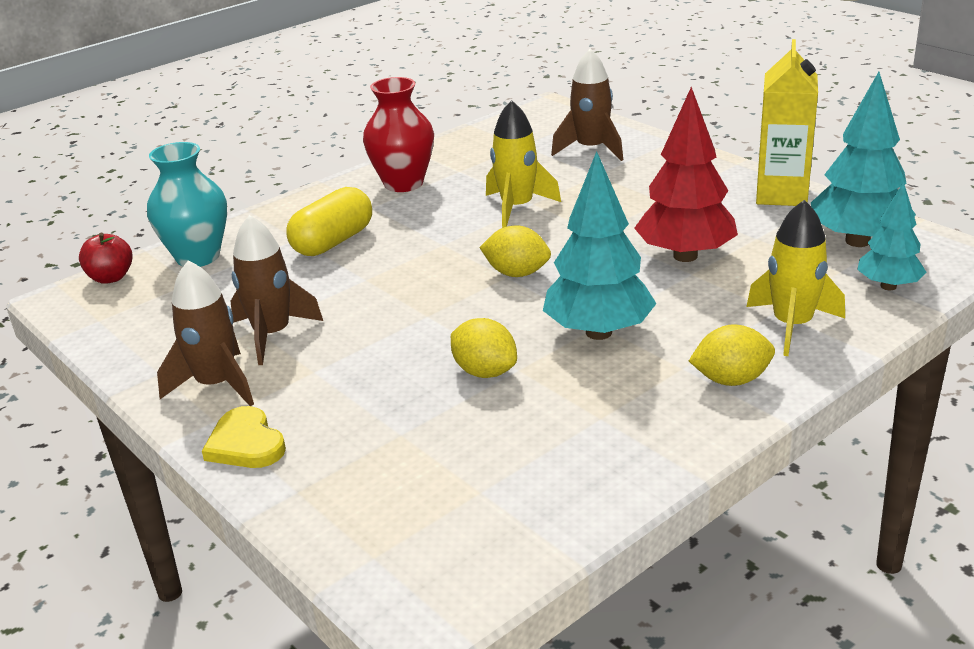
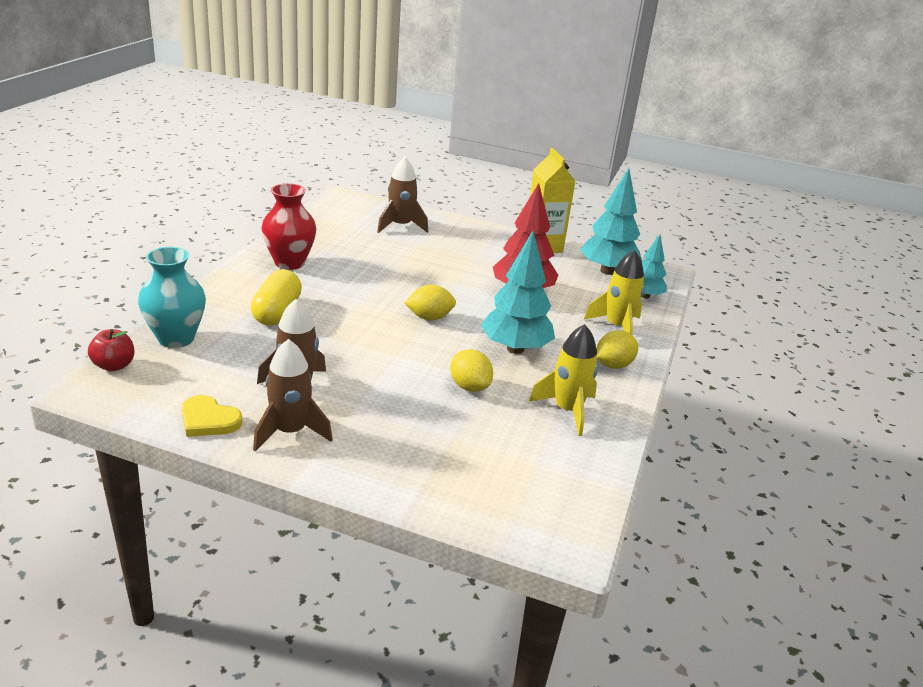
camera: 35 degrees left, 0 degrees up
(246, 443) = (354, 468): yellow heart -> yellow heart (208, 420)
(485, 372) = (469, 386): yellow lemon -> yellow lemon turned 45 degrees clockwise
(517, 208) = (388, 272): yellow rocket -> yellow rocket (567, 410)

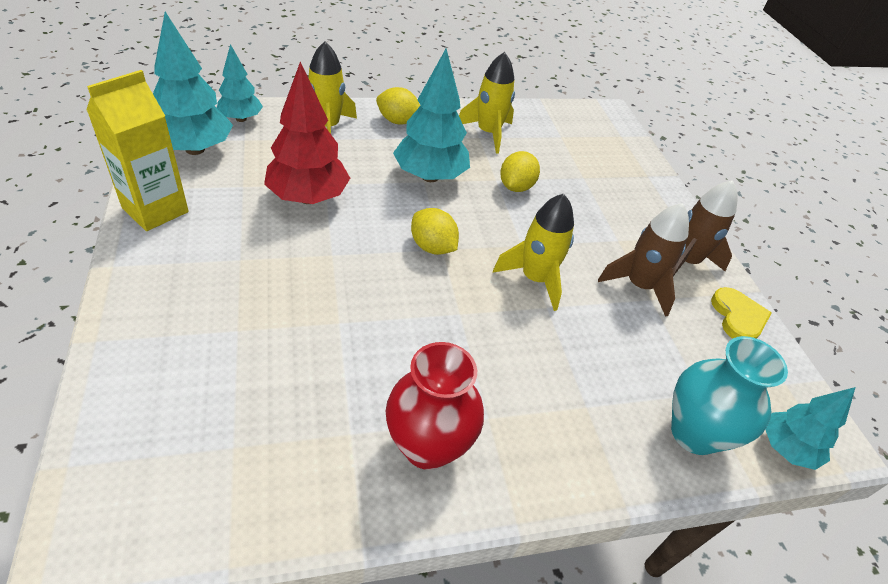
camera: 125 degrees left, 15 degrees up
(114, 365) = (786, 449): red apple -> turquoise tree
(277, 312) = (553, 376): yellow capsule -> none
(357, 344) = (535, 279): none -> yellow rocket
(401, 226) = (183, 379): brown rocket -> none

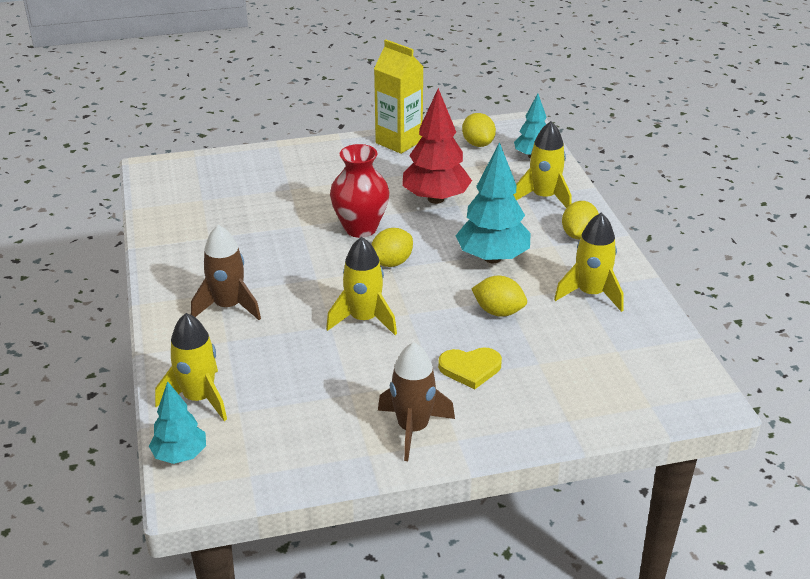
camera: 95 degrees right, 10 degrees down
(195, 149) = (478, 144): turquoise tree -> yellow lemon
(428, 446) = (197, 267): red vase -> red vase (360, 228)
(639, 286) = (367, 387): brown rocket -> brown rocket (228, 306)
(694, 433) = (199, 398): turquoise vase -> yellow rocket
(738, 317) = (334, 457): yellow heart -> yellow heart (470, 368)

